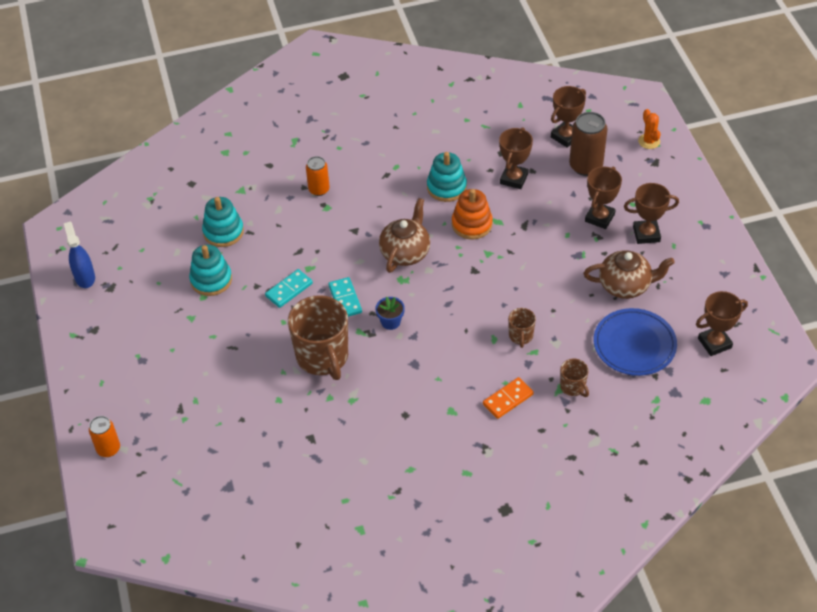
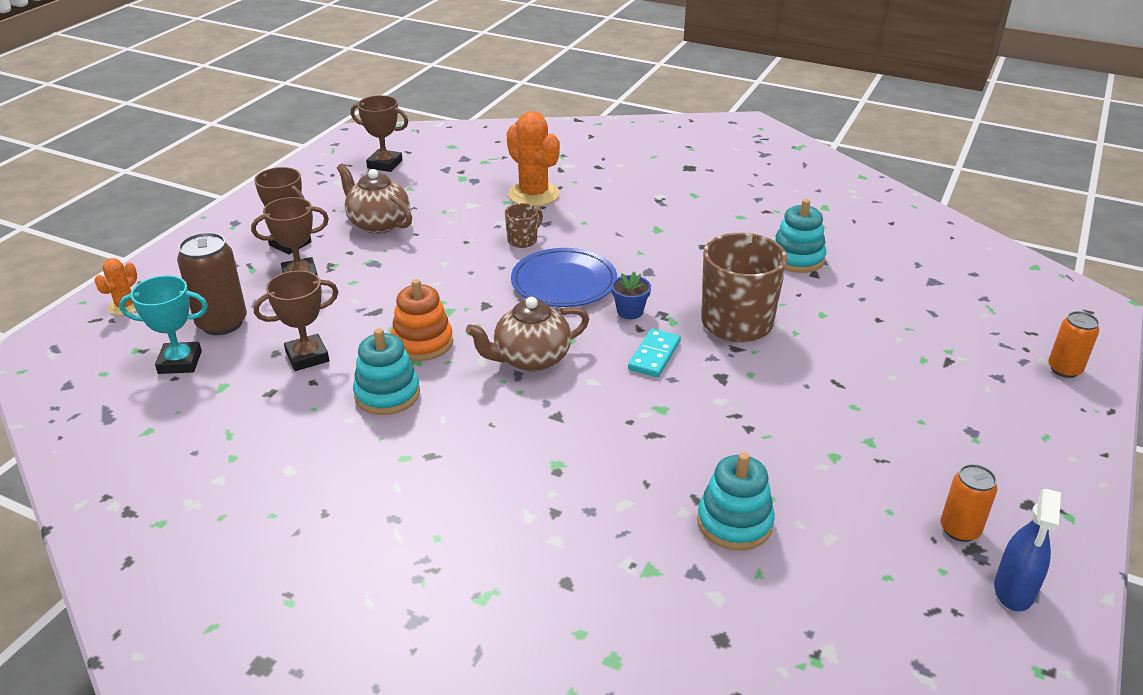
camera: 140 degrees left, 15 degrees down
(211, 280) = (806, 469): turquoise stacking toy -> turquoise stacking toy (797, 258)
(289, 290) = (711, 400): turquoise domino -> none
(319, 189) = (539, 494): orange can -> orange can (959, 529)
(508, 399) = (598, 213): orange domino -> none
(565, 136) = (180, 362): brown trophy -> turquoise trophy
(573, 387) = (533, 194): brown mug -> orange cactus
(634, 344) = (442, 191): blue plate -> blue plate (564, 282)

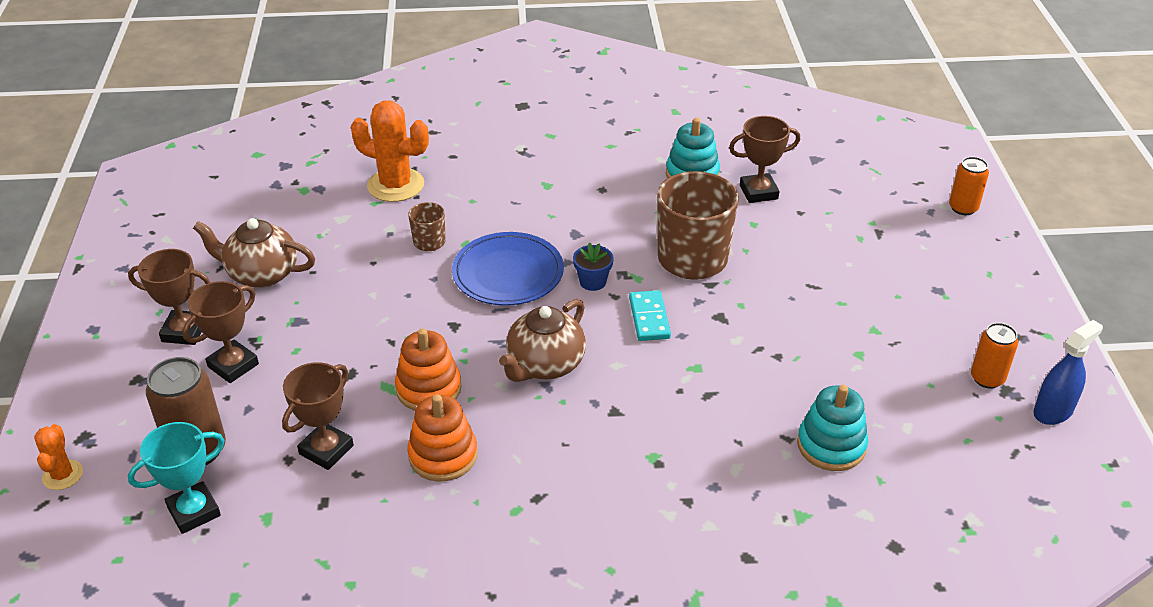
camera: 30 degrees left, 5 degrees up
(385, 164) = (202, 200): brown trophy -> brown trophy (758, 192)
(387, 394) = (443, 455): turquoise stacking toy -> orange stacking toy
(1014, 590) = (1053, 411): blue spray bottle -> blue spray bottle turned 120 degrees counterclockwise

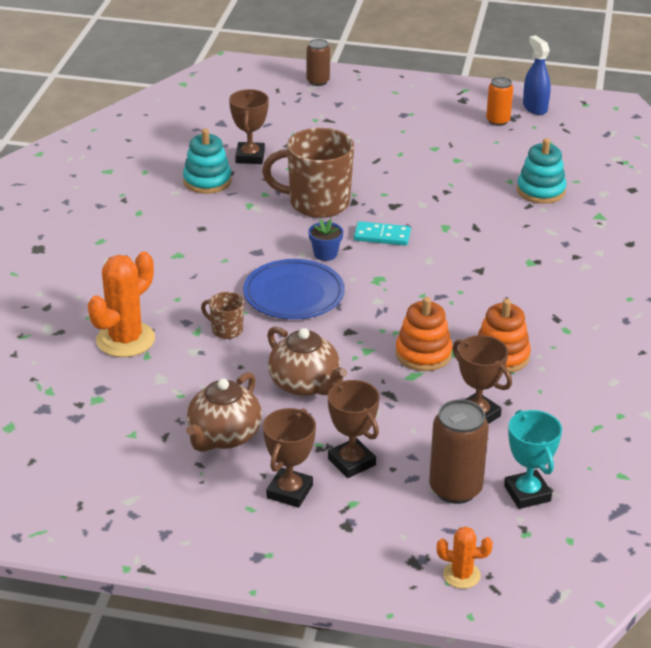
camera: 75 degrees left, 5 degrees down
(544, 365) = (417, 293): brown teapot -> brown teapot (305, 385)
(963, 208) = (318, 81): orange can -> brown can

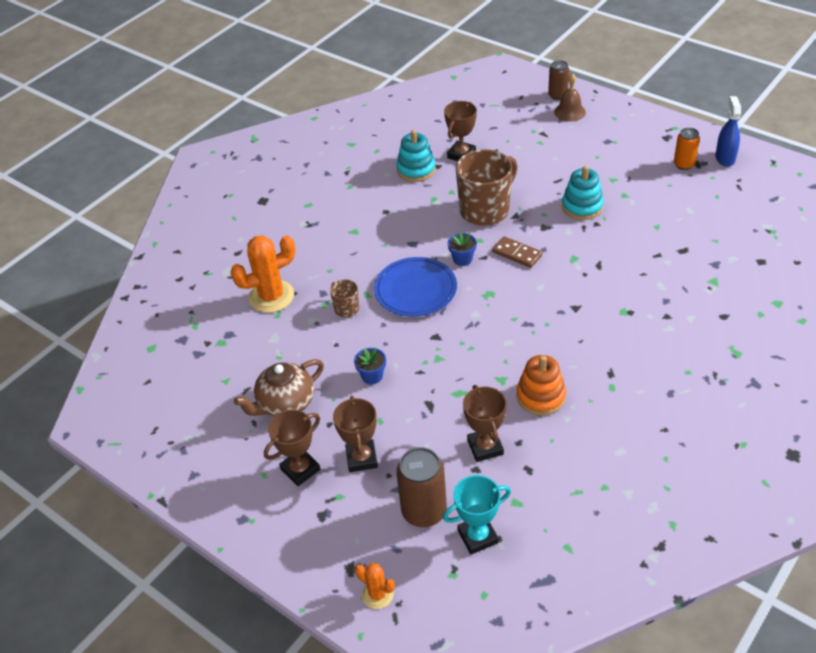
camera: 30 degrees right, 10 degrees up
(305, 385) = (372, 376): brown teapot -> blue flower pot
(317, 203) = (485, 210): brown mug -> brown mug turned 105 degrees clockwise
(343, 95) = (570, 112): none -> brown bell
(382, 236) = (517, 254): turquoise domino -> brown domino
(423, 354) = (479, 375): orange stacking toy -> none
(527, 493) = (477, 536): turquoise trophy -> turquoise trophy turned 60 degrees clockwise
(541, 191) = (677, 243): turquoise stacking toy -> turquoise stacking toy (582, 206)

